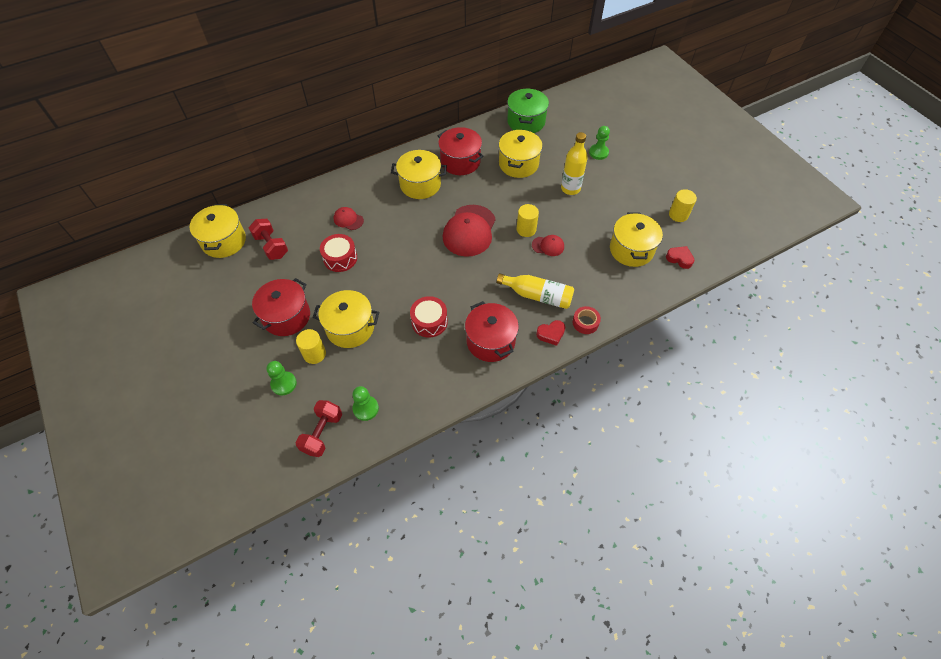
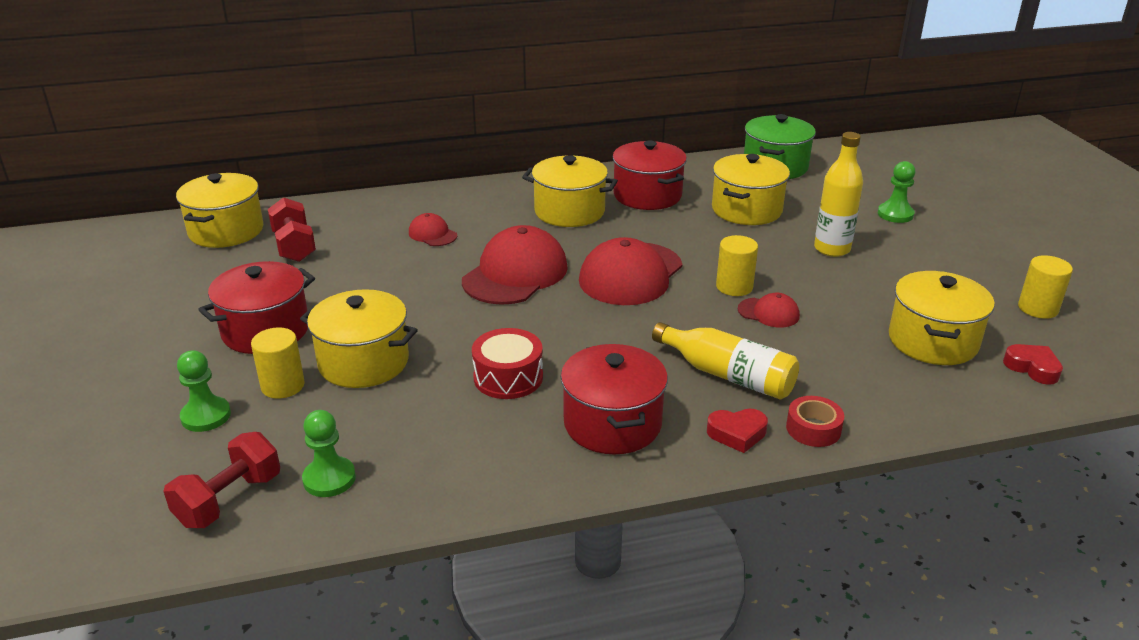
camera: 15 degrees right, 25 degrees down
(340, 258) = (395, 275): red drum -> none
(407, 243) = (515, 274): none -> red cap

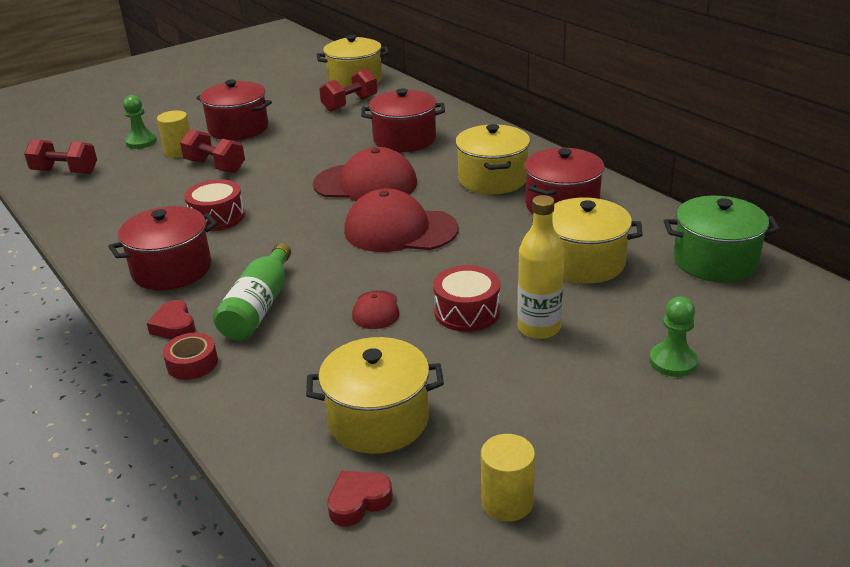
camera: 70 degrees right, 0 degrees up
(329, 479) = (89, 192): green pawn -> none
(363, 362) = (215, 166): yellow pot -> red dumbbell
(432, 234) = (404, 139): red cap -> red pot
(728, 375) = (259, 307): yellow bottle -> green bottle
(734, 287) = (413, 284): yellow cylinder -> none
(793, 272) = (467, 312): none -> red drum
(1032, 368) = (358, 502): red heart -> red heart turned 150 degrees counterclockwise

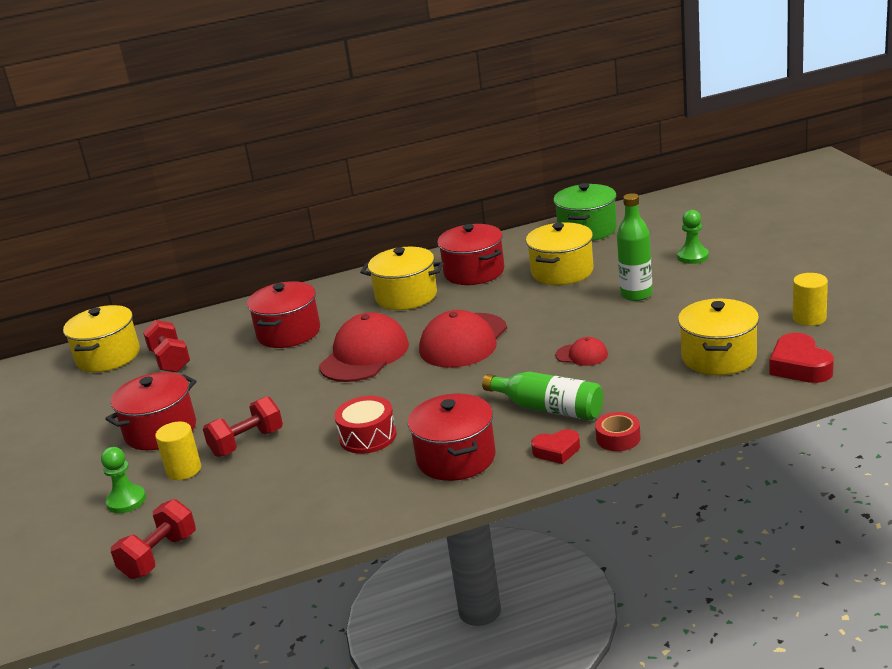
camera: 70 degrees left, 5 degrees down
(358, 502) = (799, 366): red heart -> red heart, size x1.54
(467, 312) = (603, 319): red drum -> none
(539, 328) = (636, 294): yellow bottle -> green bottle

